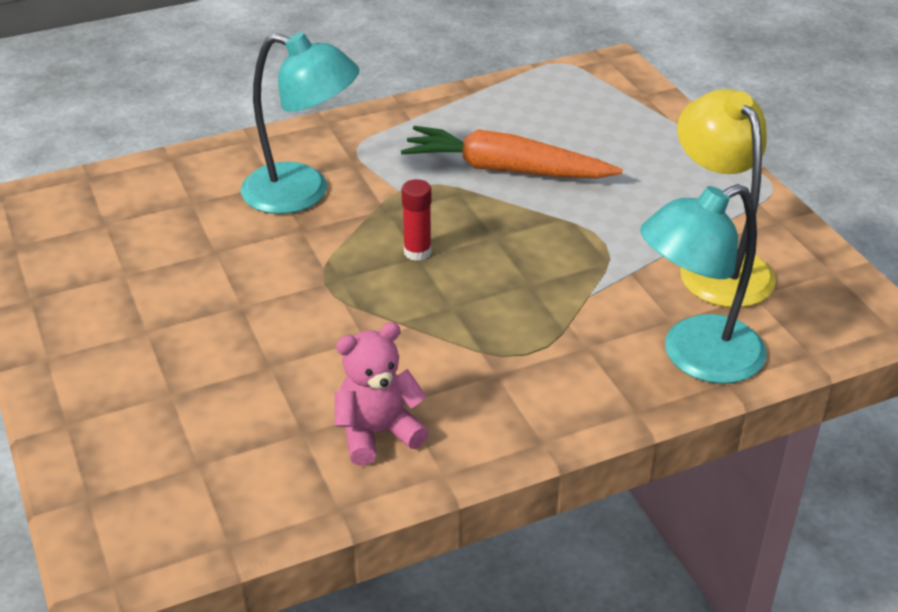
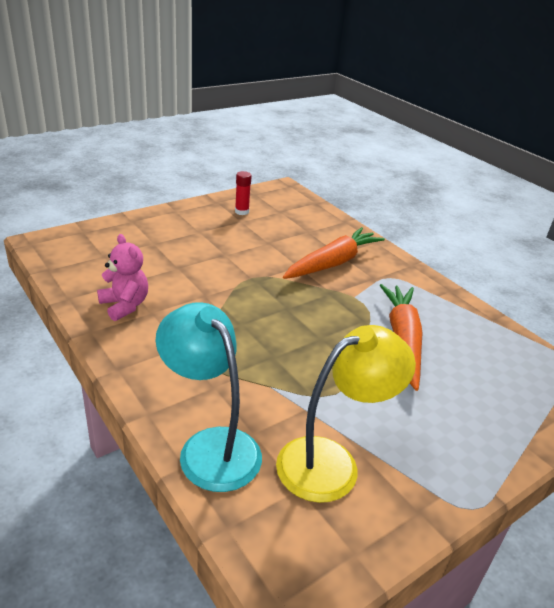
camera: 75 degrees right, 5 degrees down
(302, 193) = (333, 263): turquoise lamp -> orange carrot
(417, 252) = (292, 308): red glue stick -> red glue stick (242, 212)

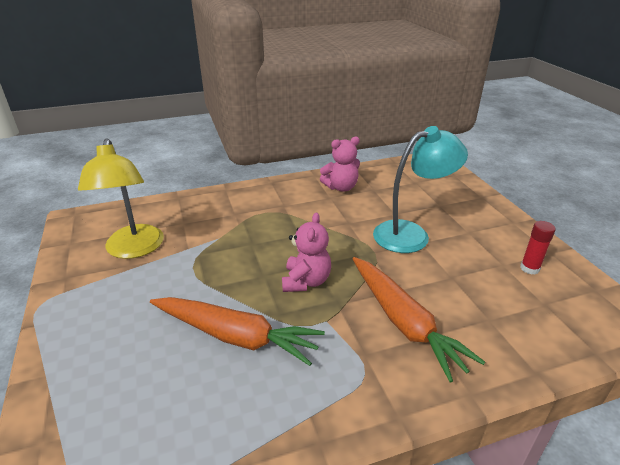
camera: 110 degrees right, 0 degrees up
(210, 446) = (184, 206): turquoise lamp -> turquoise lamp (411, 234)
(314, 312) = (306, 281): none -> pink teddy bear

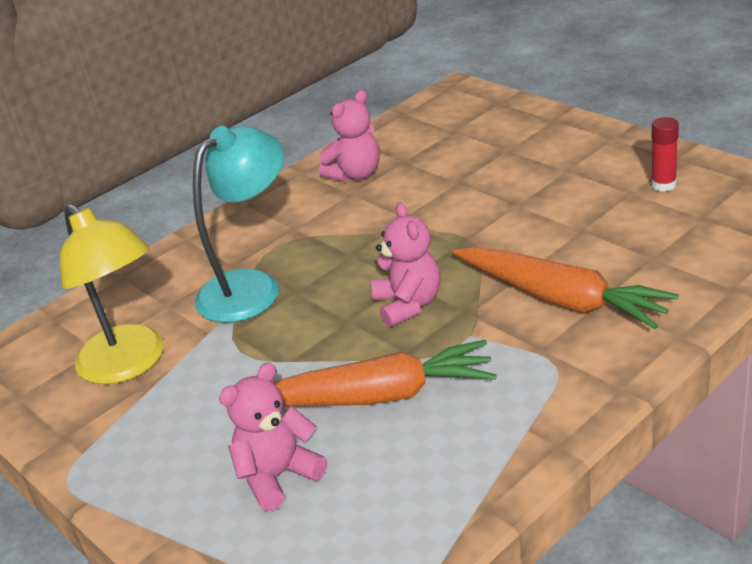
camera: 20 degrees left, 0 degrees up
(136, 365) = (278, 476): none -> pink teddy bear
(411, 234) = (497, 199): turquoise lamp -> turquoise lamp (252, 287)

